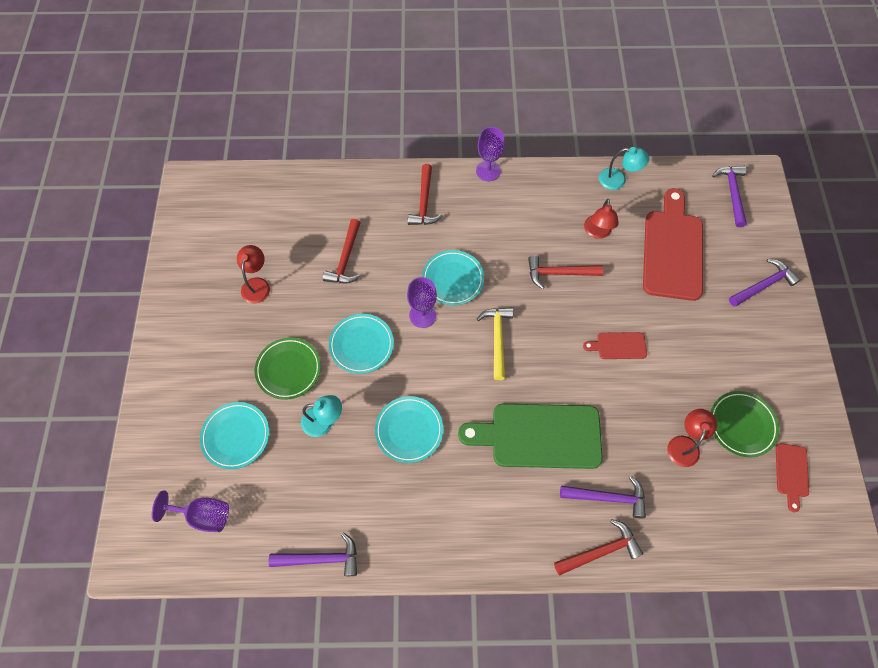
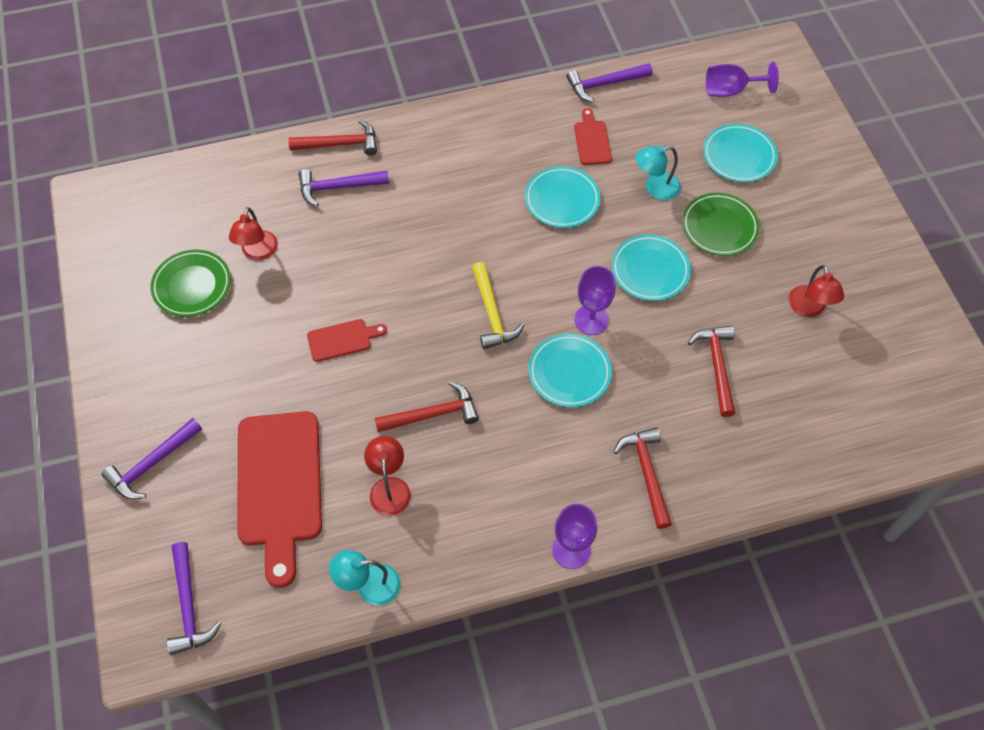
camera: 165 degrees right, 5 degrees down
(539, 436) = (420, 225): green cutting board -> none
(600, 551) = (340, 144): red hammer -> red hammer turned 150 degrees counterclockwise
(791, 473) = (139, 251): red cutting board -> red cutting board (592, 140)

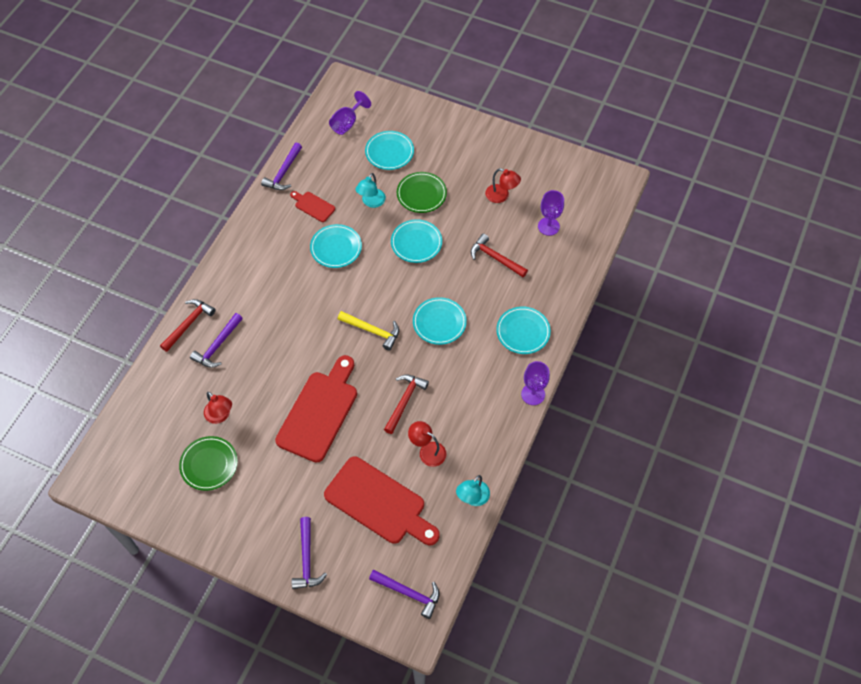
camera: 50 degrees left, 0 degrees up
(342, 340) = (319, 412): red cutting board -> red cutting board, size x2.15
(591, 320) = (419, 290): purple goblet -> purple goblet (548, 226)
(646, 473) = (523, 332): red hammer -> turquoise plate

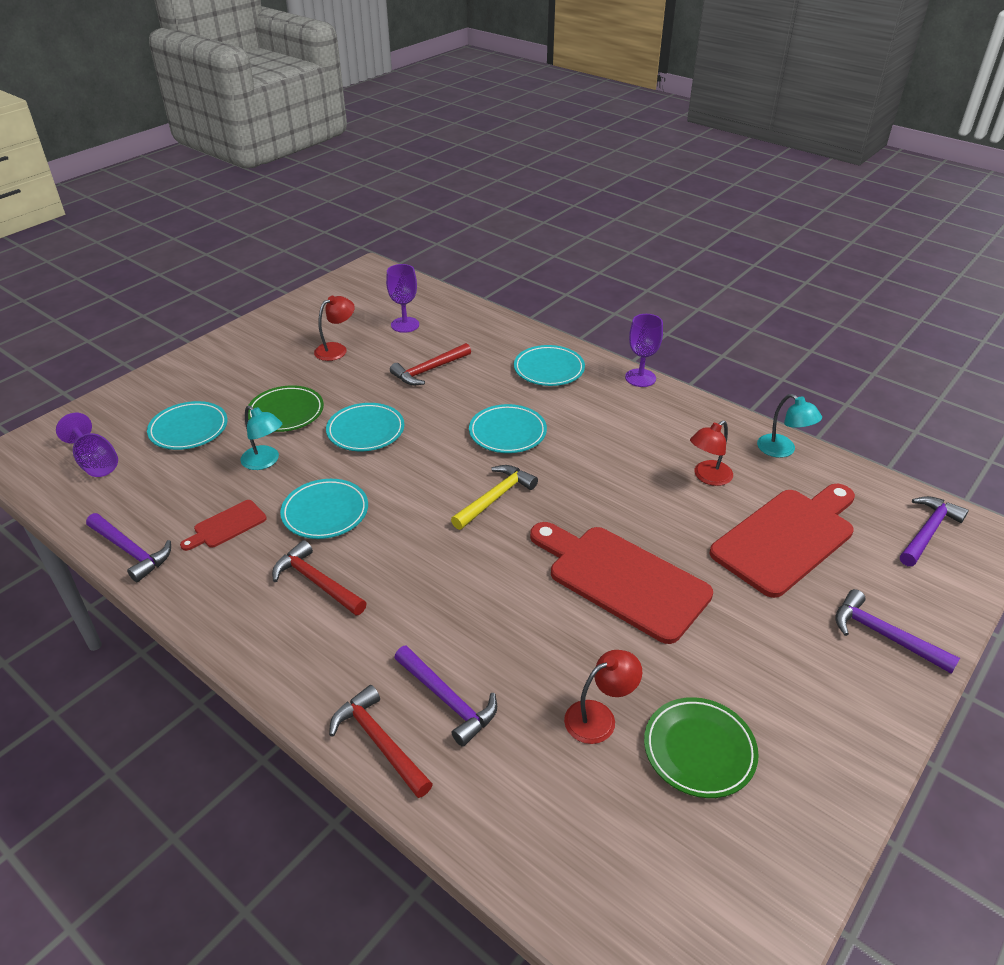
camera: 75 degrees left, 20 degrees down
(307, 559) = (884, 635): purple hammer -> purple hammer turned 150 degrees counterclockwise
(404, 401) = (624, 485): red hammer -> red hammer (316, 582)

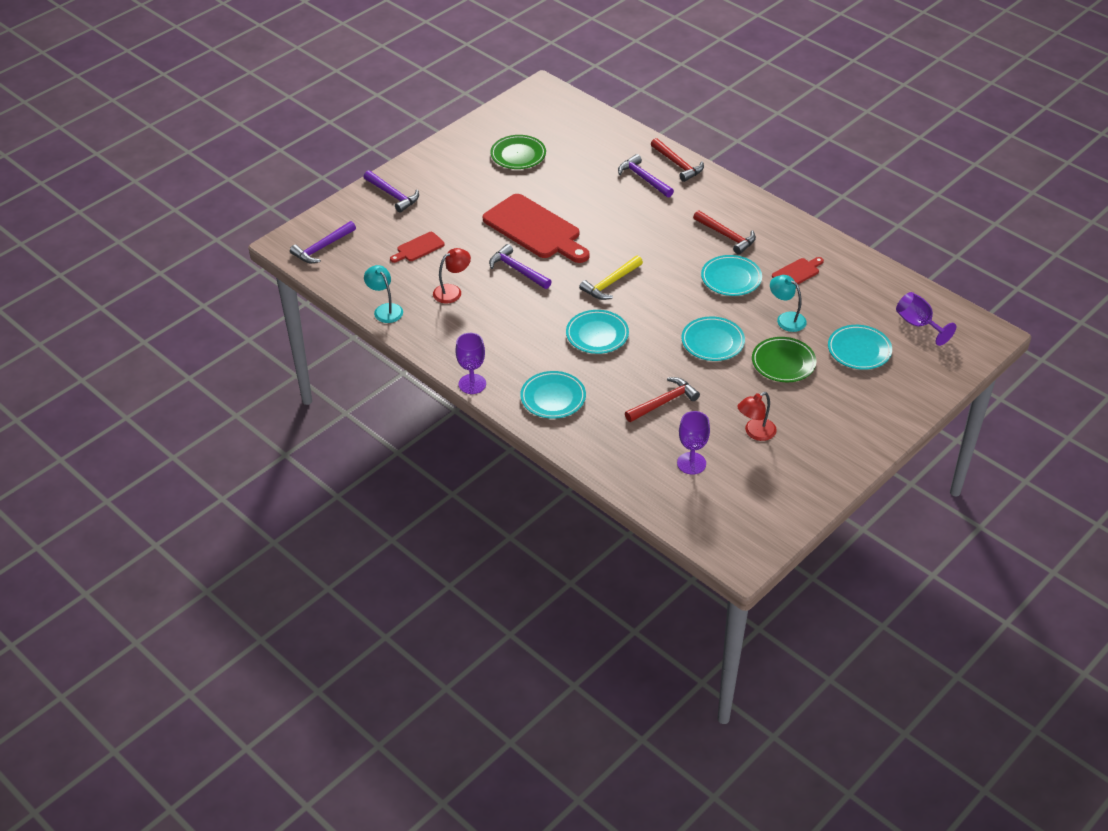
camera: 175 degrees left, 5 degrees up
(131, 551) = (854, 259): purple hammer -> purple hammer (517, 270)
(599, 717) = (565, 169): red lamp -> none
(787, 538) = (418, 248): red cutting board -> red cutting board, size x0.47

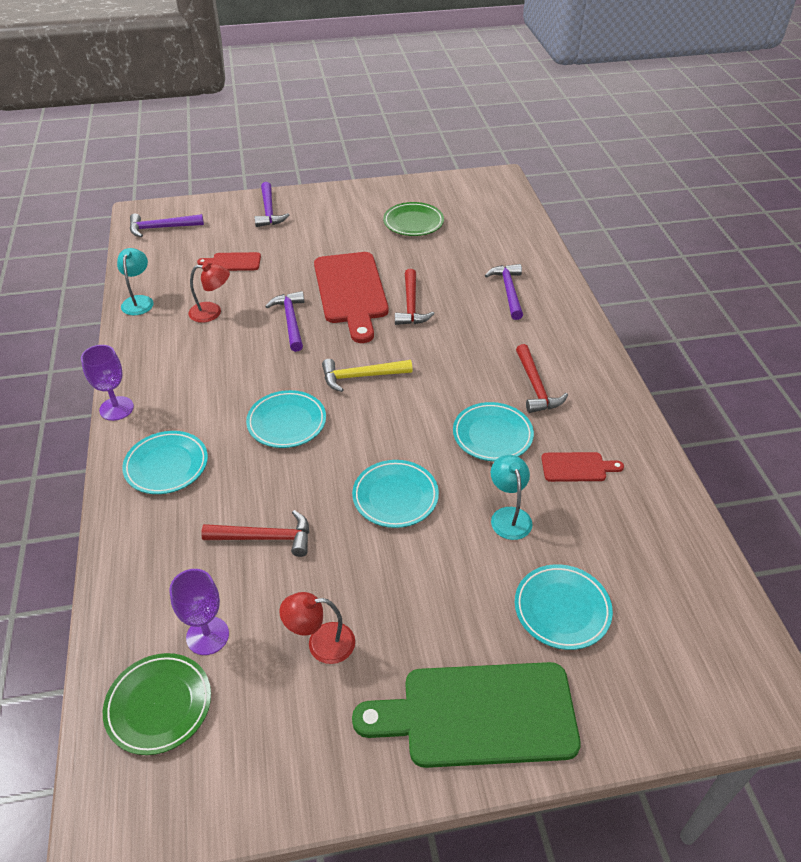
camera: 35 degrees right, 0 degrees up
(678, 164) = (558, 293): red hammer -> red hammer (411, 305)
(783, 362) = (449, 569): green plate -> green plate (159, 705)
(865, 418) = (479, 714): none -> green cutting board
(918, 324) = (677, 619): purple goblet -> none

